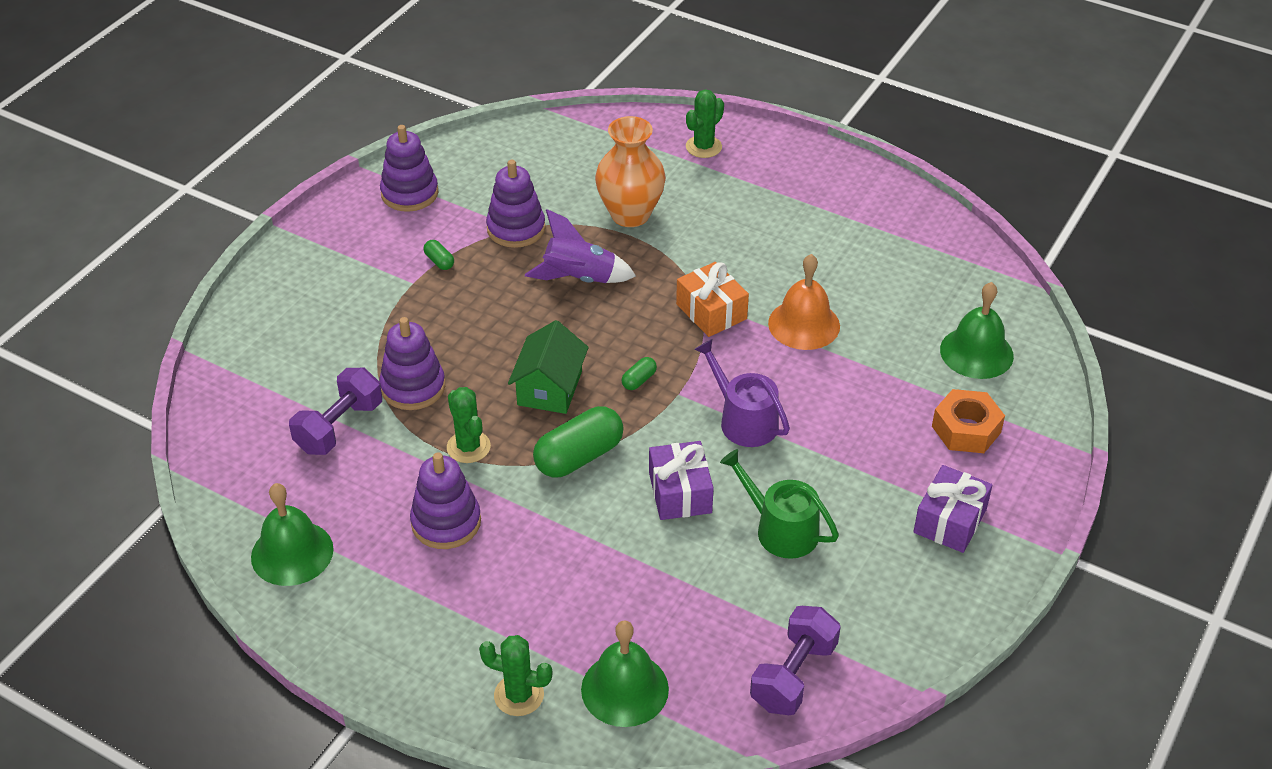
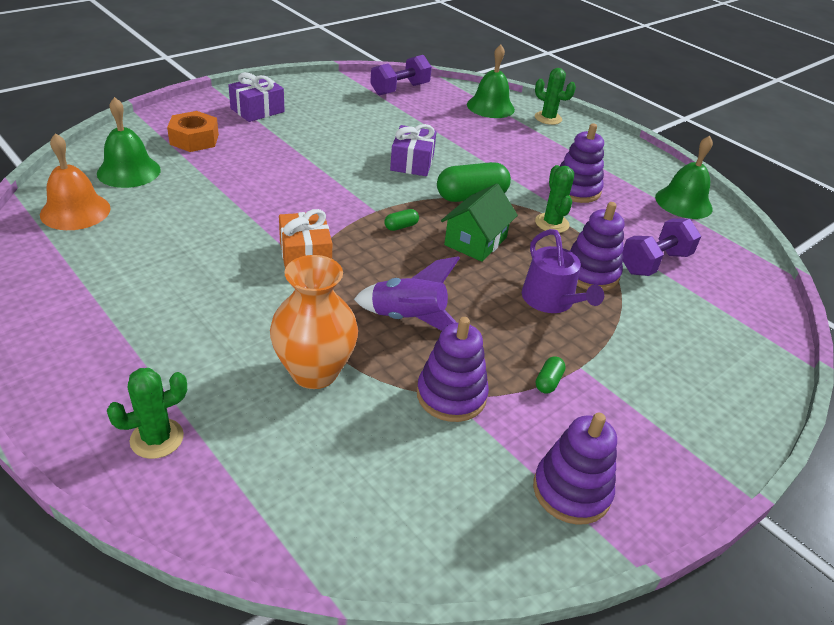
camera: 165 degrees left, 5 degrees down
(439, 261) = (548, 382): green capsule -> green capsule turned 45 degrees clockwise
(743, 420) = (340, 183): purple watering can -> purple watering can (551, 301)
(780, 529) = (361, 132): green watering can -> none
(804, 324) = (237, 224): orange bell -> orange bell (75, 211)

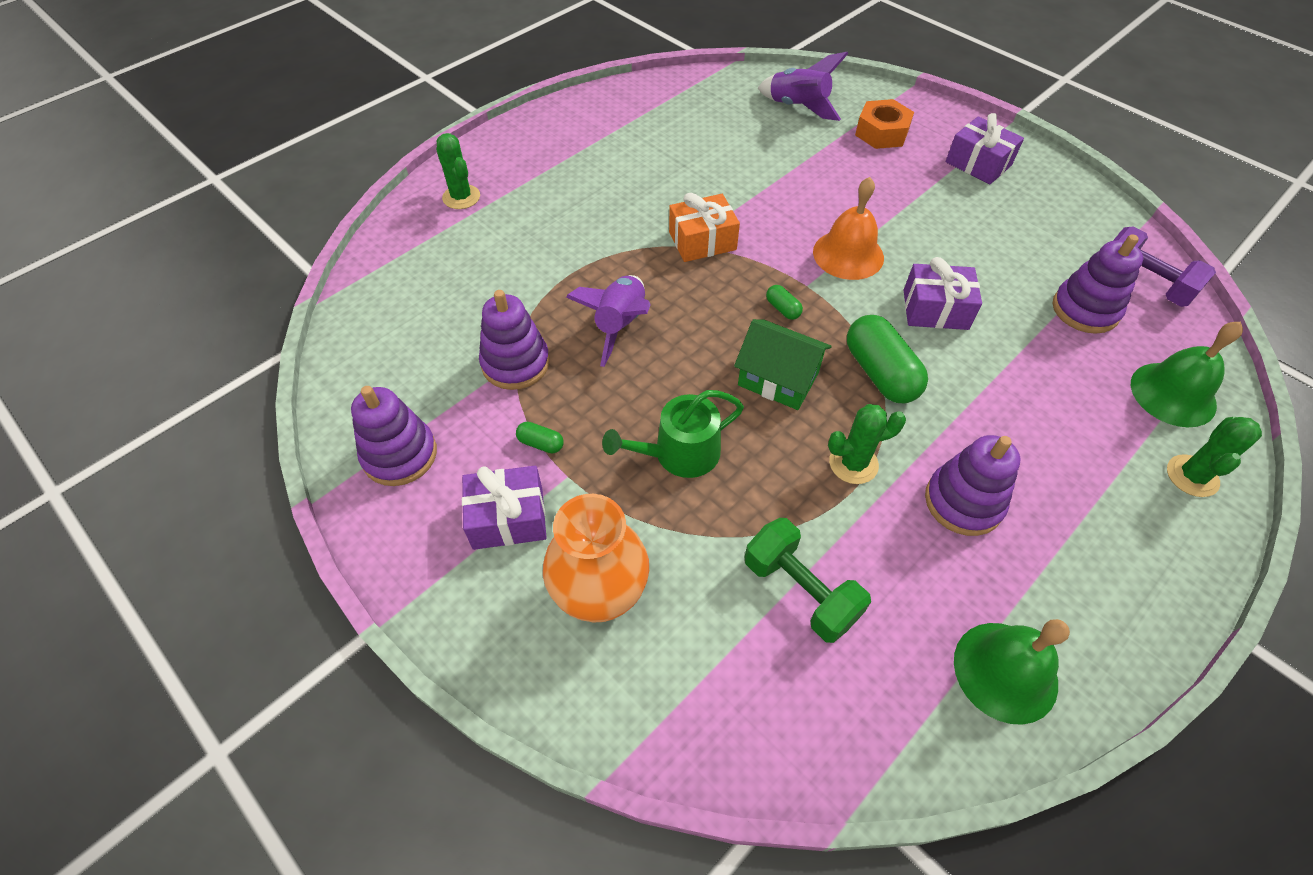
camera: 90 degrees right, 15 degrees up
(75, 211) = (721, 96): orange bell -> orange bell (848, 254)
(129, 171) = (798, 107): green bell -> purple rocket
(314, 372) = (537, 268): orange vase -> orange vase (600, 595)
(551, 301) = (679, 453): purple watering can -> green watering can
(590, 273) = (748, 502): purple stacking toy -> purple stacking toy (1085, 310)
(629, 407) = (508, 518): none -> purple gift
(654, 263) = (800, 591): purple dumbbell -> green dumbbell

